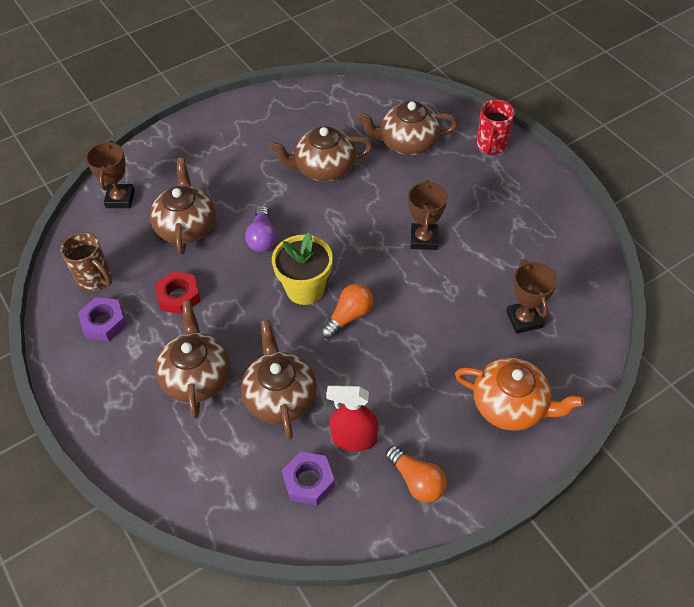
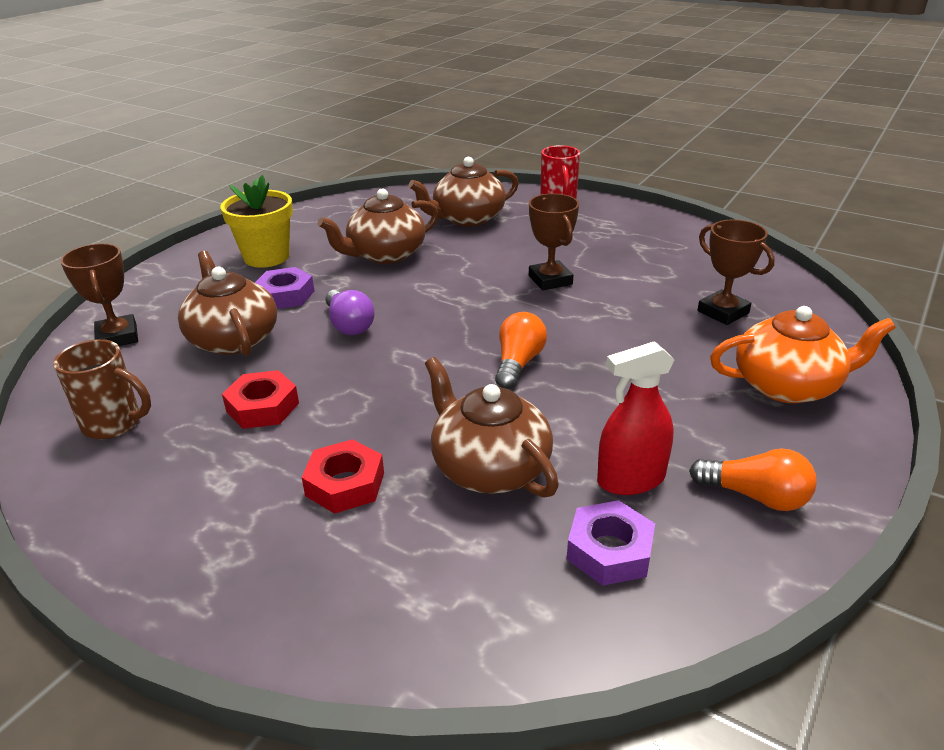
camera: 25 degrees left, 20 degrees down
(104, 322) = (153, 467): purple nut -> purple nut (285, 295)
(197, 376) = (345, 484): brown teapot -> red nut
(305, 289) = (440, 354): yellow flower pot -> yellow flower pot (266, 257)

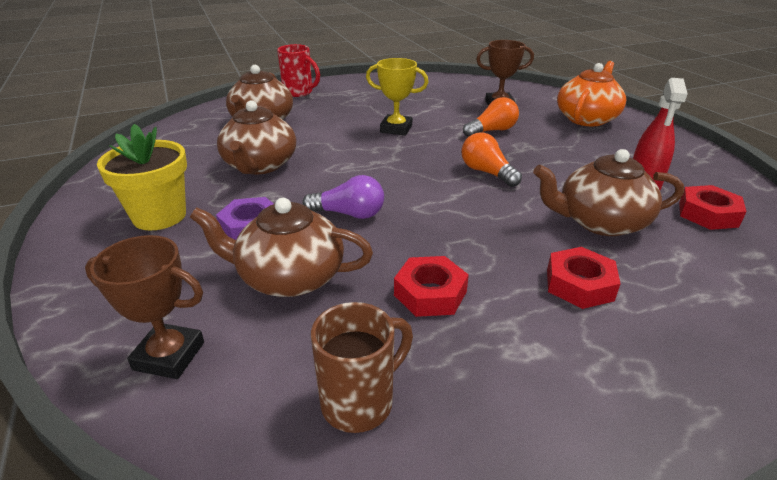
camera: 55 degrees left, 0 degrees up
(550, 280) = (396, 129): brown trophy -> yellow trophy
(609, 551) = (708, 214): purple nut -> red nut
(755, 496) = (679, 161): orange light bulb -> orange light bulb (492, 131)

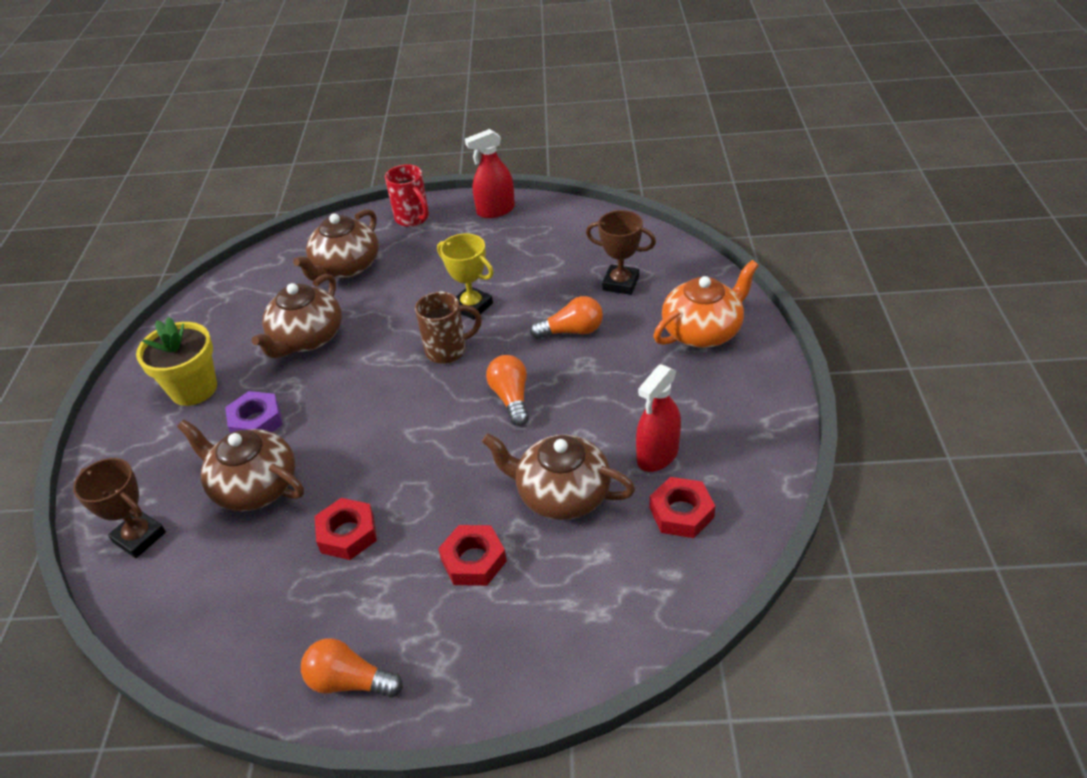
camera: 25 degrees right, 10 degrees up
(349, 214) = (344, 425): purple light bulb -> none
(360, 402) = (235, 613): brown mug -> brown mug (448, 350)
(363, 83) = (495, 210): none -> red spray bottle
(569, 433) = (349, 681): none -> orange light bulb

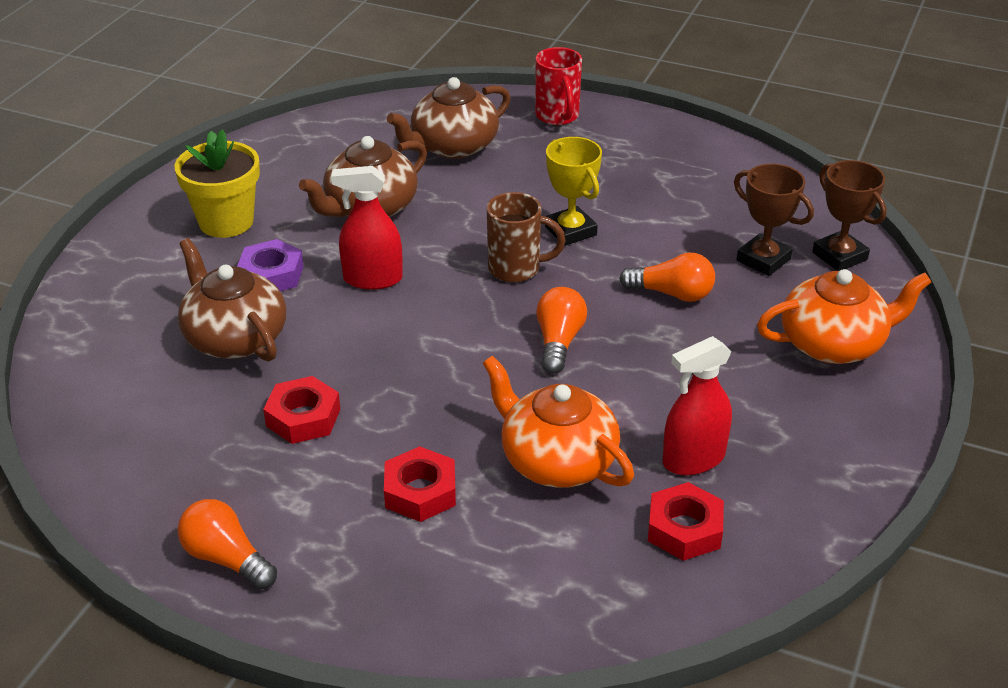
camera: 20 degrees right, 5 degrees down
(139, 537) = (98, 347): brown trophy -> brown trophy (839, 256)
(495, 210) = (659, 135): red spray bottle -> red spray bottle (372, 279)
(561, 494) = (556, 460): brown teapot -> orange teapot

